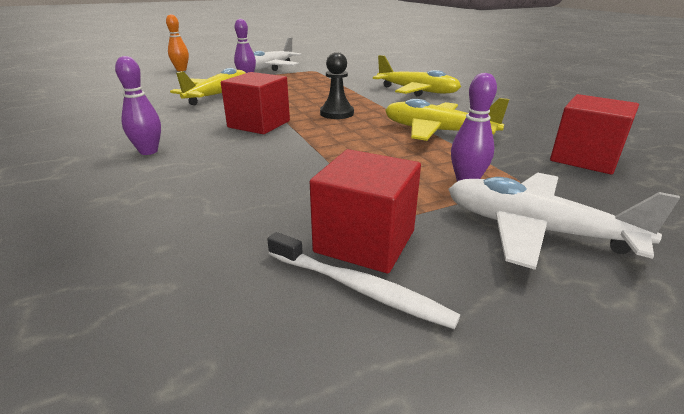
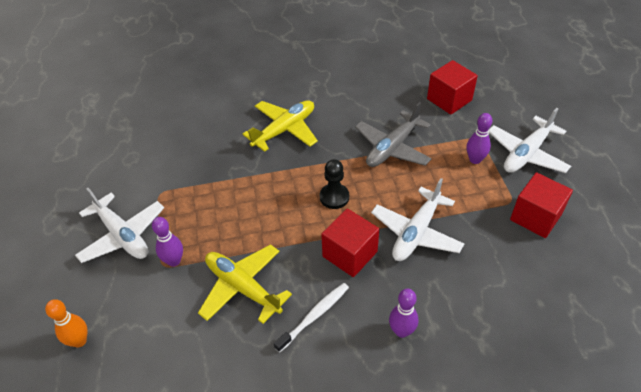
camera: 75 degrees left, 20 degrees up
(297, 151) = (416, 232): none -> white plane
(359, 288) = (571, 226): white toothbrush -> white toothbrush (314, 316)
(437, 132) = (392, 148): yellow plane -> grey plane

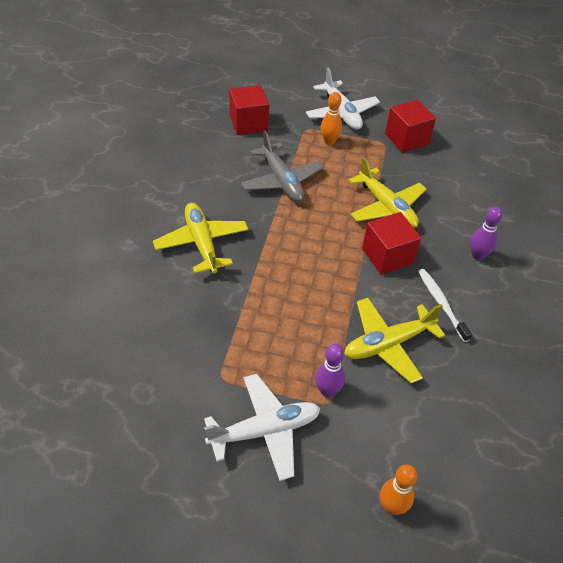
camera: 70 degrees left, 0 degrees up
(334, 197) = (316, 241): black pawn -> none
(416, 232) = (386, 207): white plane -> yellow plane
(475, 160) = (329, 141): purple bowling pin -> orange bowling pin

